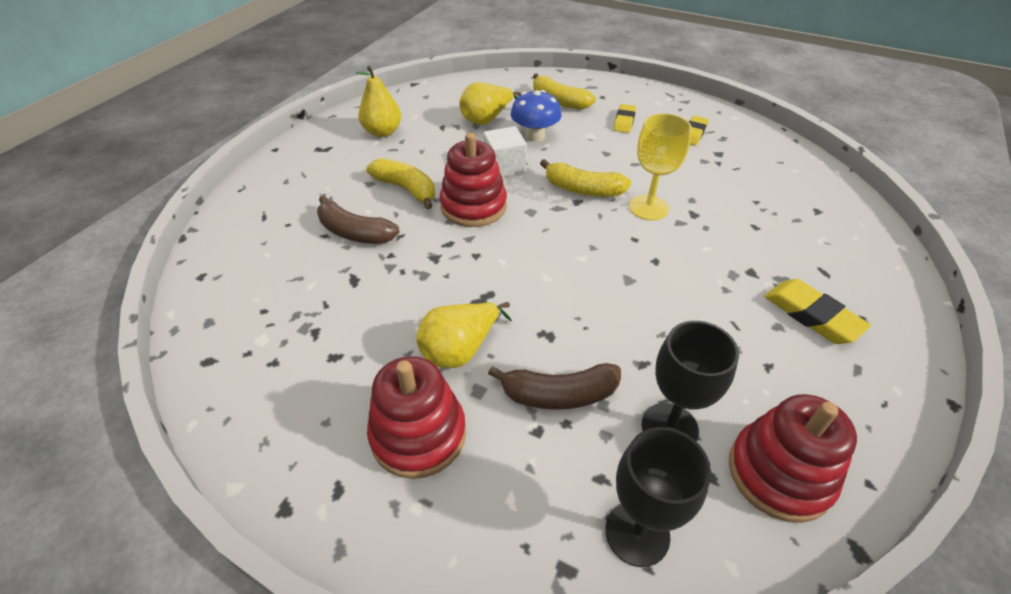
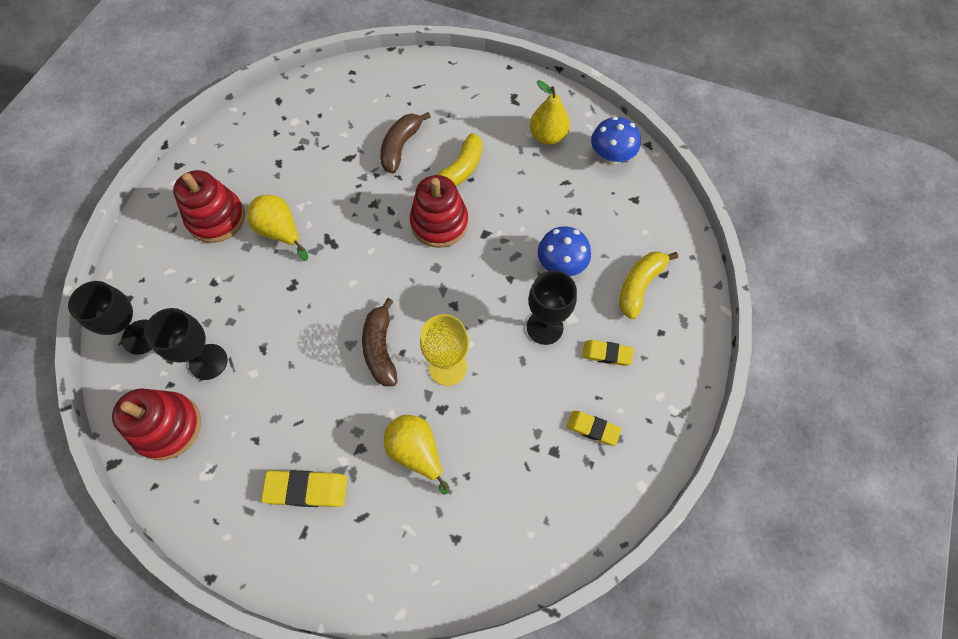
camera: 85 degrees right, 20 degrees up
(420, 102) = (611, 157): none -> blue mushroom
(487, 119) = (586, 219): yellow pear -> yellow pear (416, 452)
(504, 167) = (502, 242): white cube -> none
(558, 394) = (239, 294): brown banana -> brown banana (380, 348)
(582, 189) = (472, 310): yellow banana -> none
(600, 149) = (544, 327): none -> black goblet
(812, 315) = (306, 489): yellow eraser -> yellow eraser turned 45 degrees clockwise

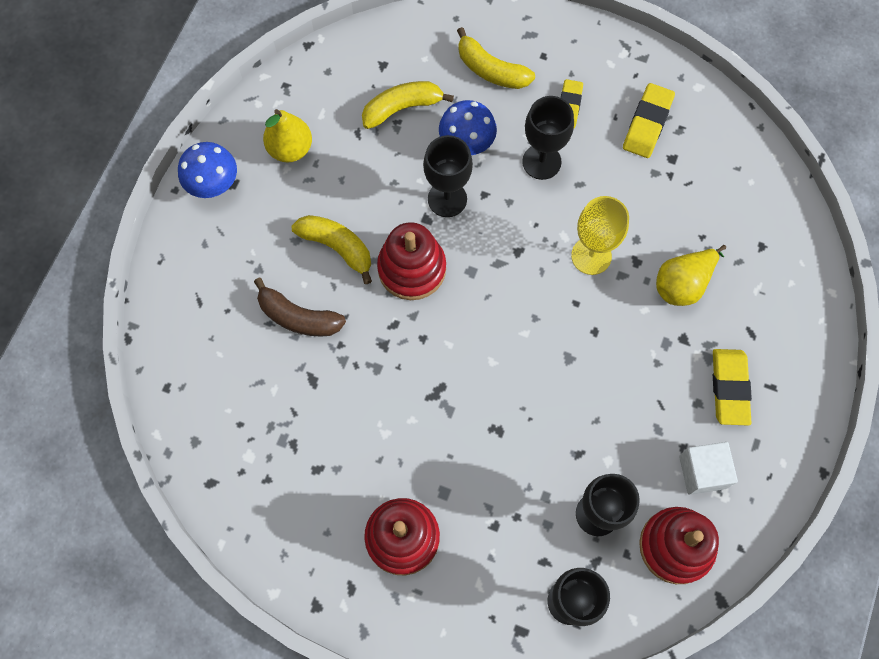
camera: 90 degrees left, 5 degrees up
(230, 456) = (702, 472): none -> white cube
(280, 232) = (423, 453): yellow pear -> none
(380, 348) = (572, 325): brown banana -> none
(504, 249) = (447, 199): none -> black goblet
(592, 214) = (402, 108): none -> yellow banana
(593, 428) = (647, 123): yellow eraser -> yellow eraser, size x1.50
(611, 157) = (323, 84): blue mushroom -> blue mushroom (213, 184)

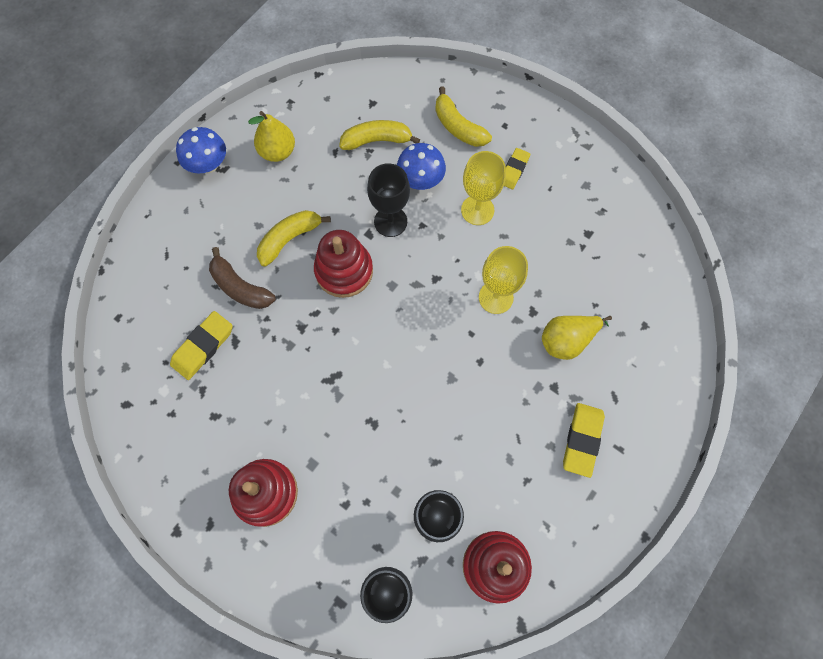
camera: 15 degrees right, 0 degrees up
(337, 247) = (289, 239): yellow banana -> yellow banana turned 90 degrees counterclockwise
(541, 162) = (477, 210): black goblet -> yellow goblet
(647, 123) = (575, 200): yellow eraser -> yellow eraser (203, 346)
(702, 472) = (537, 507): white cube -> none

